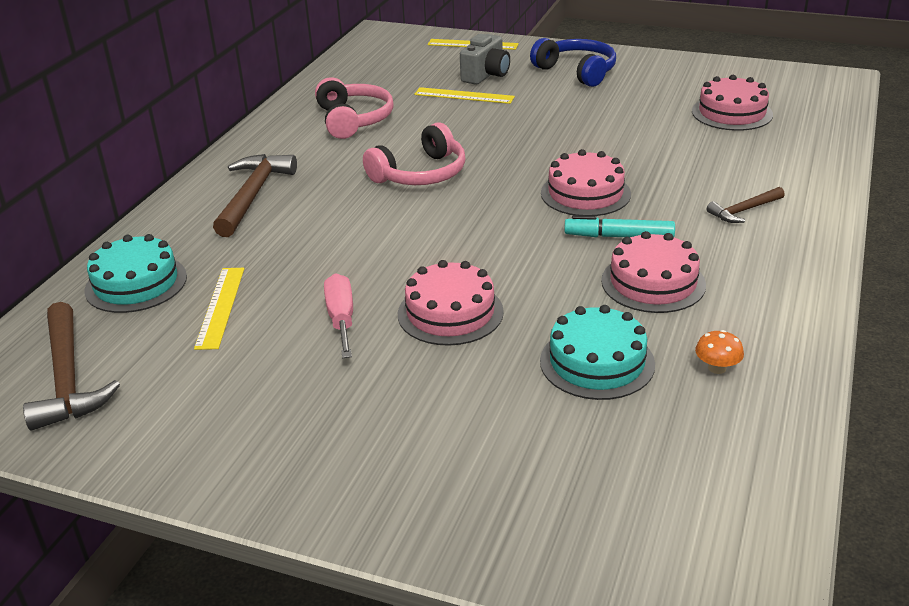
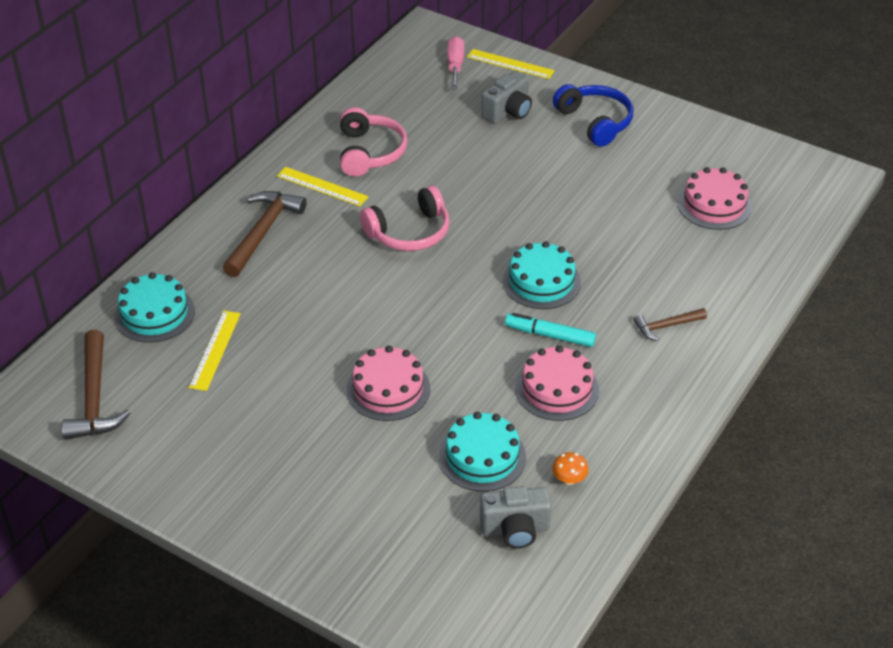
camera: 10 degrees right, 10 degrees up
(341, 319) = (304, 379): pink screwdriver -> pink screwdriver (455, 65)
(464, 96) = (478, 137): yellow ruler -> yellow ruler (322, 186)
(585, 193) = (541, 281): pink cake -> turquoise cake
(678, 434) = (515, 529): none -> grey camera

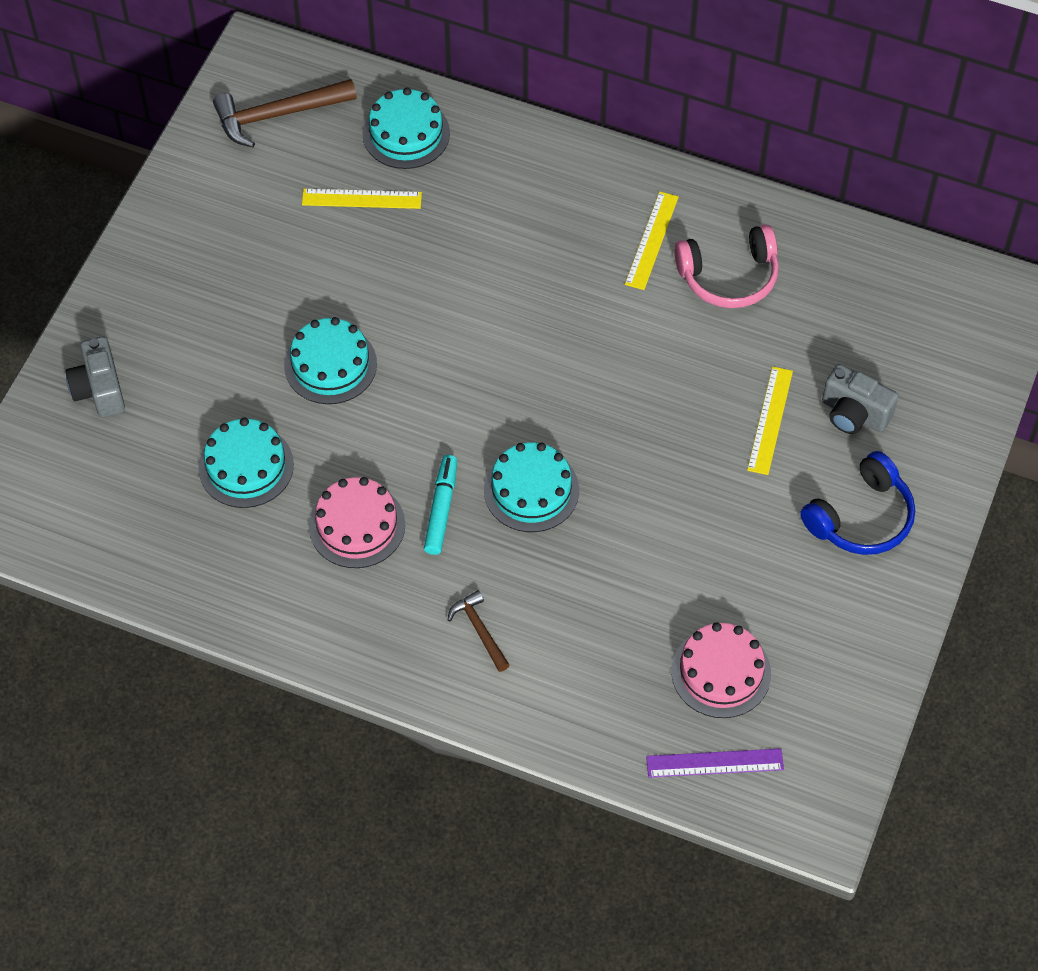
camera: 80 degrees right, 15 degrees up
(263, 232) = (557, 200): brown hammer -> none
(388, 389) = (330, 364): pink cake -> turquoise cake
(409, 232) = (589, 342): pink headphones -> none
(455, 65) = (939, 339): pink screwdriver -> none
(510, 64) = (963, 403): yellow ruler -> yellow ruler (770, 420)
(515, 529) = (151, 509): grey camera -> grey camera (99, 390)
(569, 479) = (225, 551): orange mushroom -> none
(788, 218) = (714, 763): none -> purple ruler

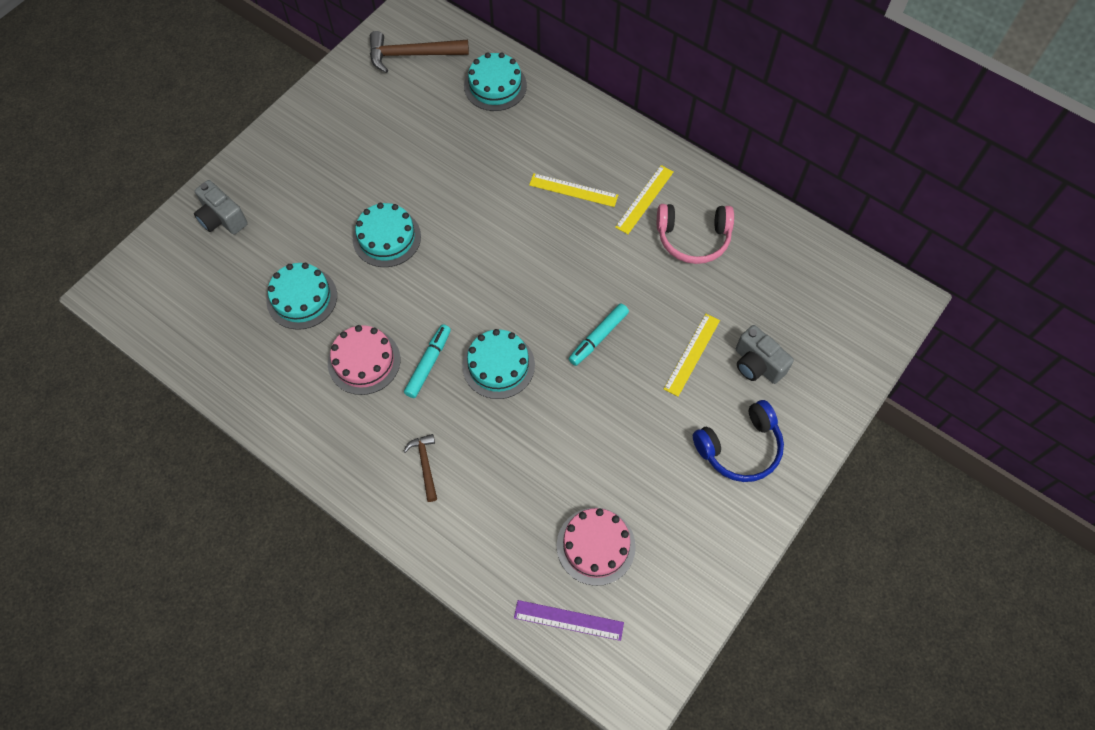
camera: 15 degrees right, 5 degrees up
(99, 390) = (222, 219): grey camera -> grey camera turned 45 degrees counterclockwise
(361, 199) = (449, 124): yellow ruler -> yellow ruler (573, 190)
(647, 426) = (598, 337): none -> turquoise marker

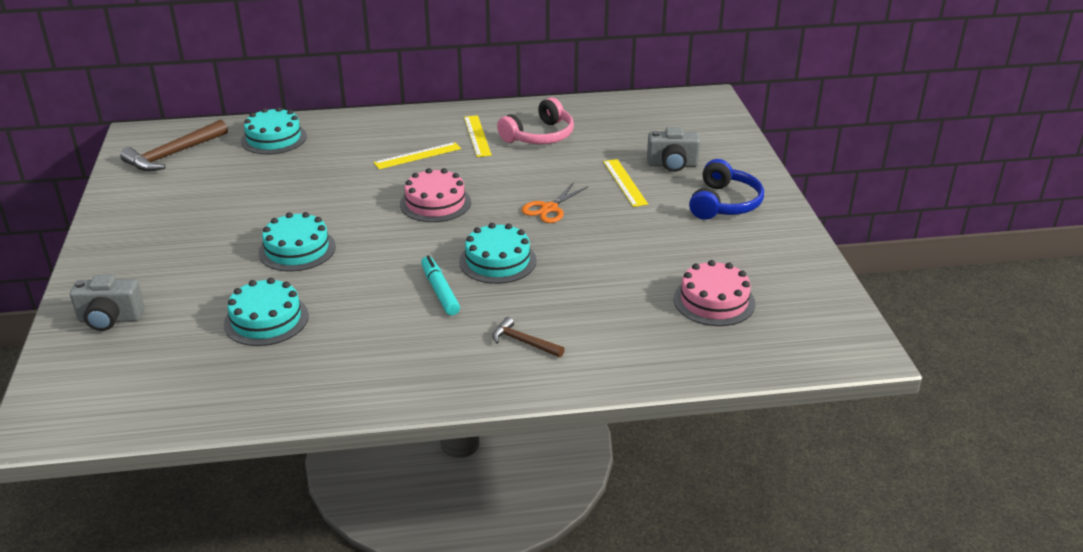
camera: 45 degrees left, 30 degrees down
(364, 361) = (381, 321): pink cake -> pink cake (435, 203)
(568, 620) = (758, 347): purple ruler -> none
(598, 337) = (549, 209): turquoise marker -> orange scissors

